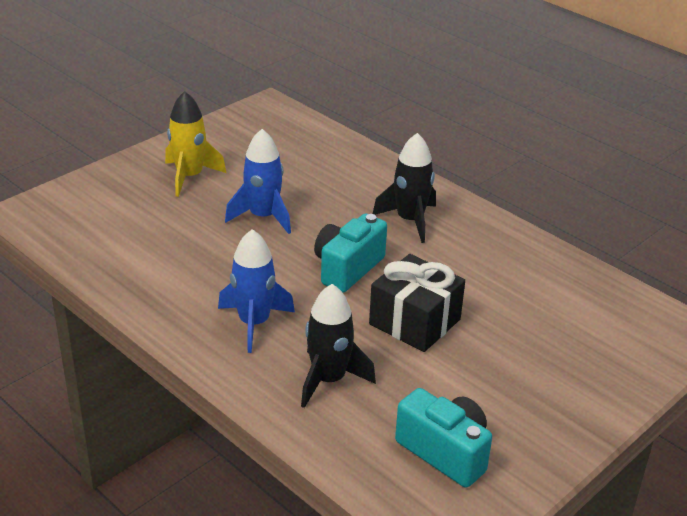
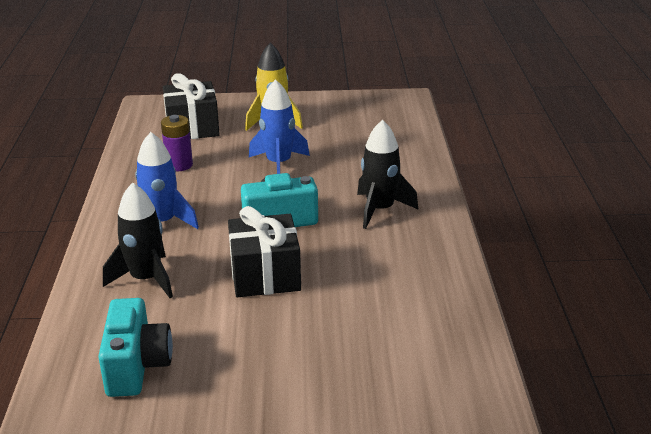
camera: 45 degrees right, 5 degrees down
(119, 216) = (192, 128): none -> black gift
(173, 260) = (179, 165): none -> purple battery

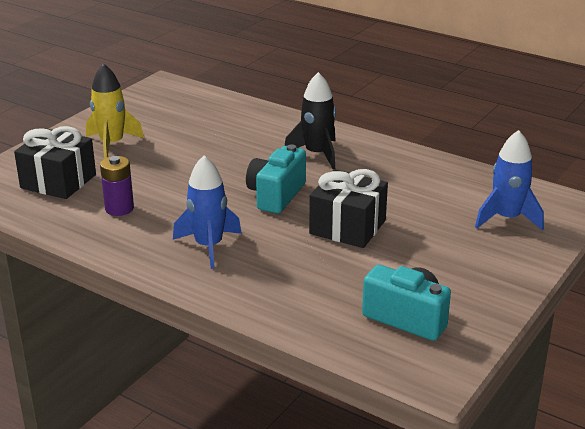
camera: 55 degrees left, 0 degrees up
(146, 279) = (289, 279): black rocket -> none
(279, 164) = (188, 166): blue rocket -> blue rocket (507, 218)

